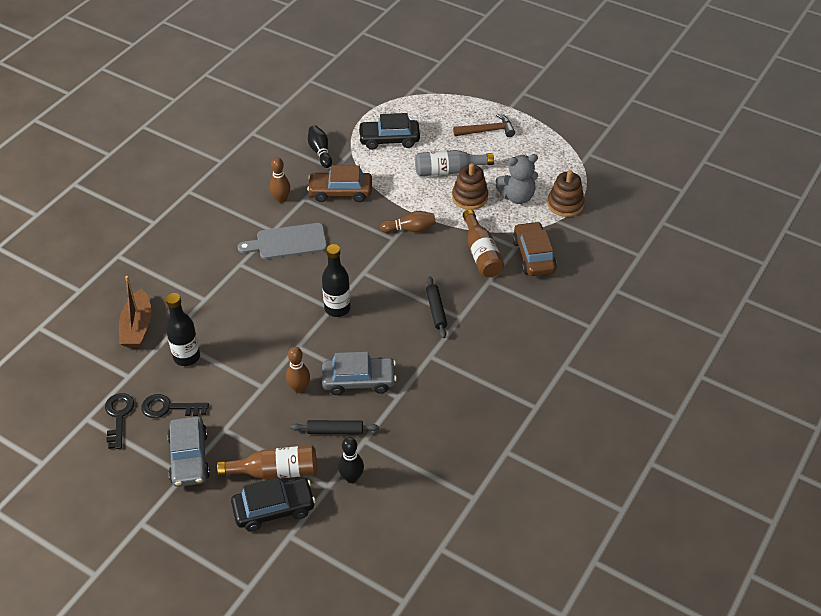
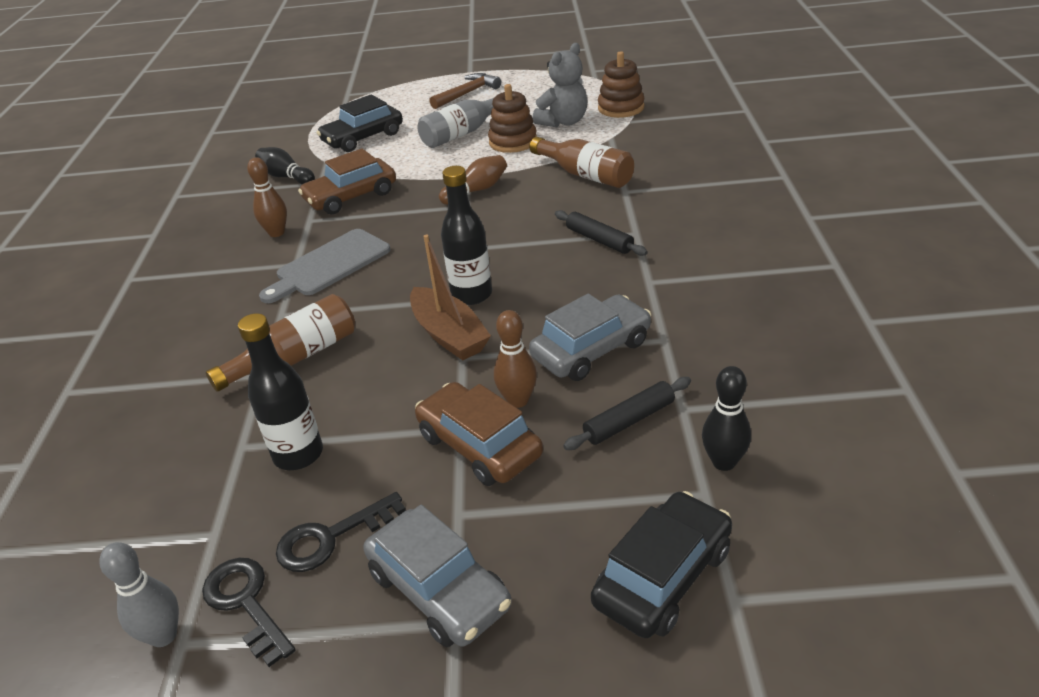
camera: 30 degrees left, 10 degrees down
(83, 411) = (163, 635): none -> grey bowling pin
(137, 327) = (174, 460): brown boat -> brown boat (449, 335)
(275, 471) = (603, 522): brown bottle -> brown bottle (296, 358)
(533, 256) = (644, 153): brown car -> brown car (479, 445)

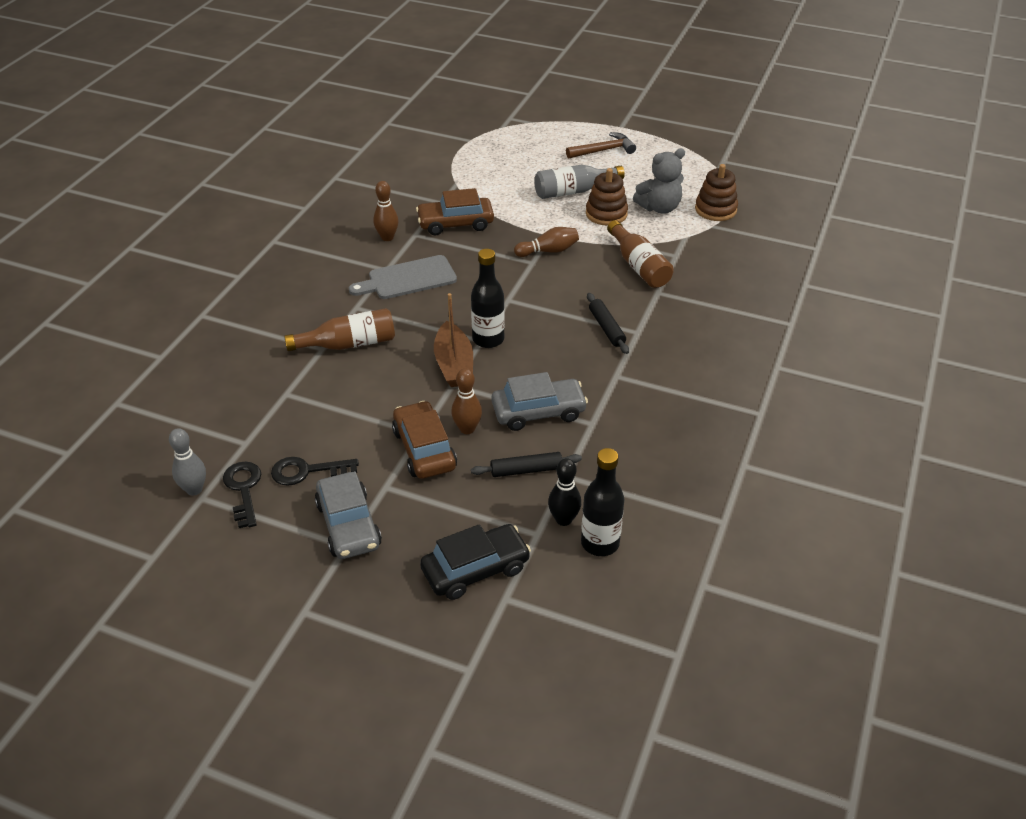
camera: 20 degrees right, 5 degrees up
(286, 177) = (420, 188): black bowling pin -> none
(298, 454) = (316, 412): black bottle -> black bottle (600, 543)
(363, 138) = (496, 169): black car -> none

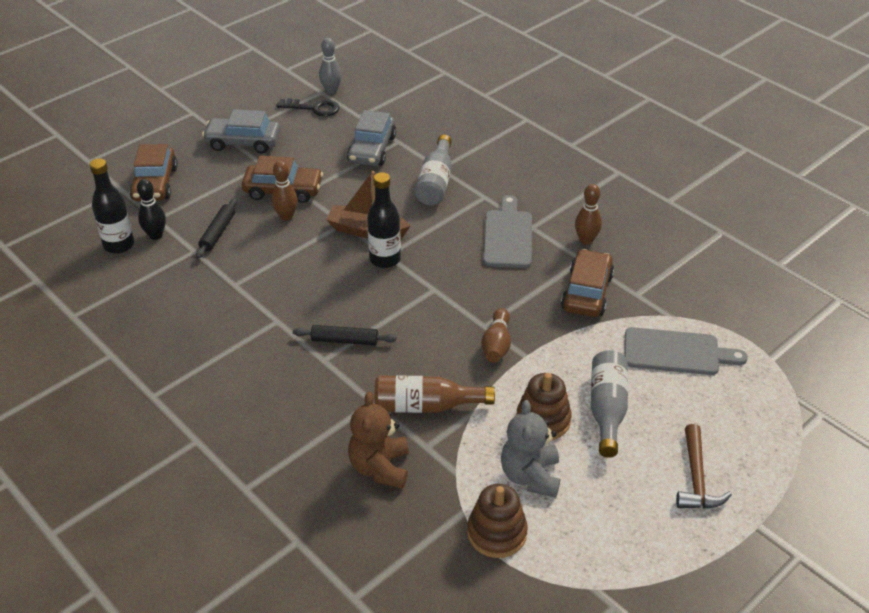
camera: 115 degrees right, 0 degrees up
(307, 471) = (308, 136): black key -> none
(348, 344) = (435, 182): brown bottle -> grey bottle
(475, 569) = (155, 183): black car -> brown car
(494, 175) = (676, 352): none -> grey cutting board
(538, 412) = (272, 259): grey car -> grey car (372, 149)
(712, 269) = (380, 467): none -> brown teddy bear

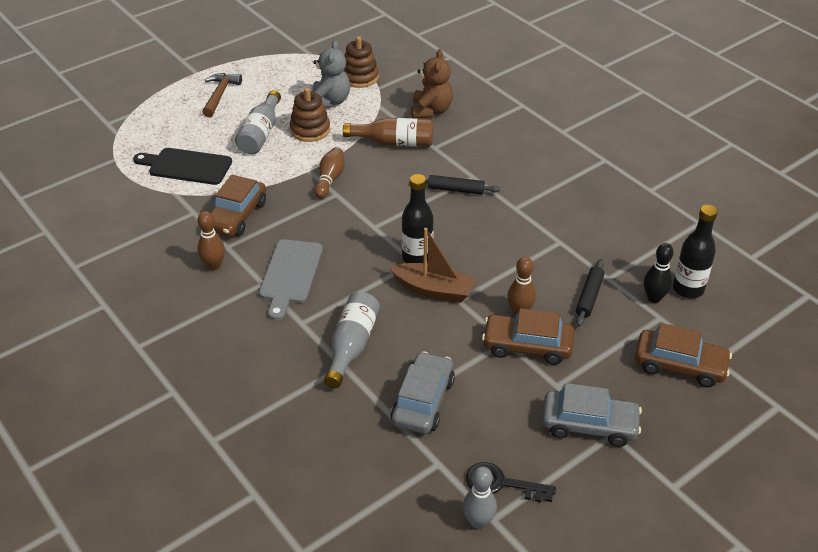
camera: 175 degrees left, 0 degrees up
(155, 183) = (680, 365): brown car -> brown car turned 105 degrees clockwise
(676, 352) = (187, 166): grey cutting board -> black cutting board

